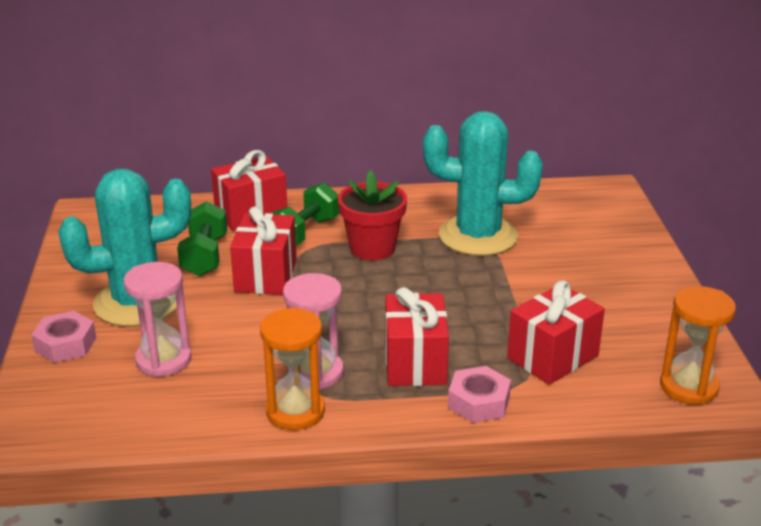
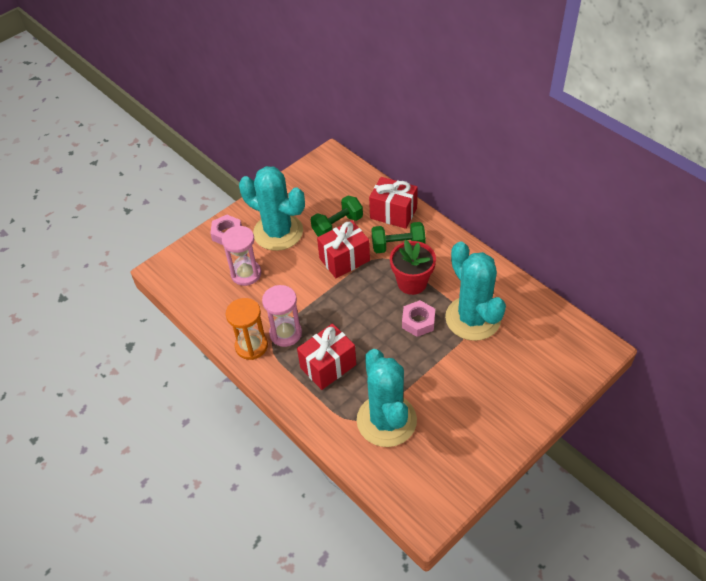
camera: 55 degrees right, 20 degrees up
(478, 402) = (319, 411): pink nut -> pink nut (418, 322)
(552, 357) = (386, 420): red gift -> turquoise cactus
(689, 387) = (415, 498): orange hourglass -> none

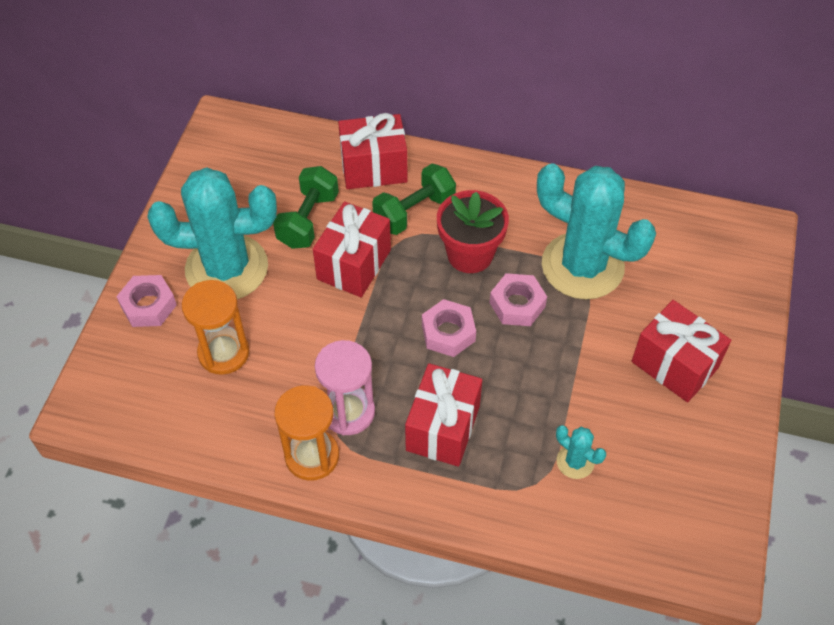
camera: 35 degrees left, 5 degrees up
(246, 274) = (223, 353): pink hourglass -> orange hourglass
(368, 318) = (448, 333): none -> pink nut
(386, 420) = (575, 462): turquoise cactus -> turquoise cactus, size x0.41
(486, 398) = (674, 365): none -> red gift

